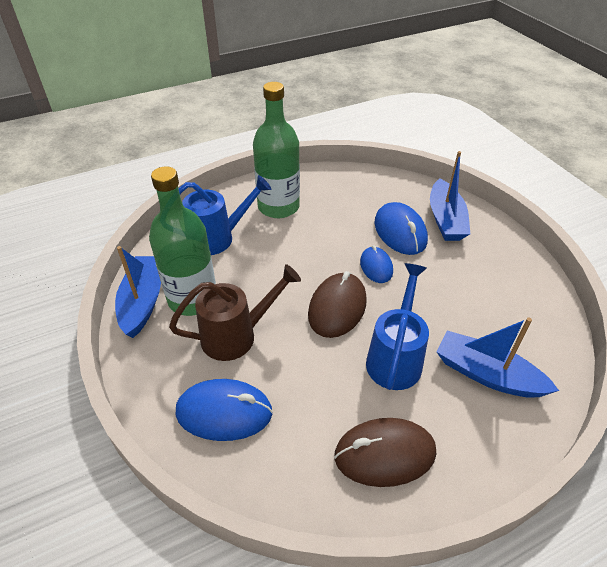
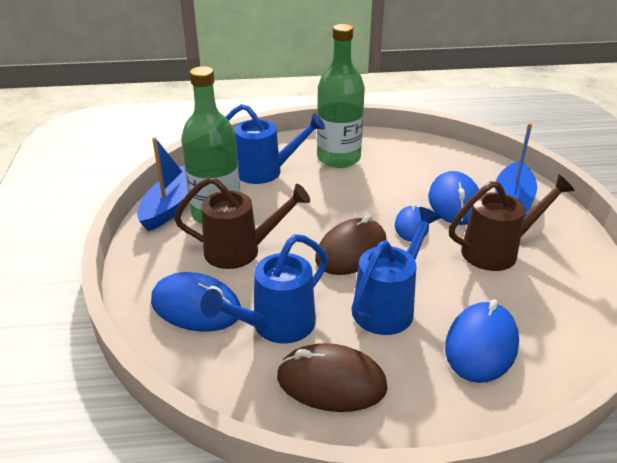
camera: 20 degrees right, 10 degrees down
(308, 410) = (276, 326): none -> blue watering can
(456, 273) = (497, 251): none -> brown watering can
(487, 374) = (481, 345): blue boat -> blue mouse

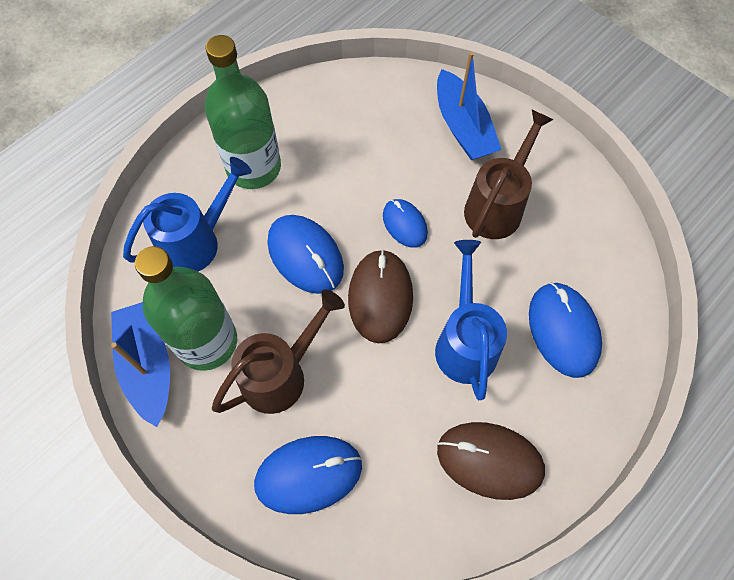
camera: 40 degrees left, 30 degrees up
(276, 326) = (396, 439): blue watering can -> none
(331, 382) = (489, 460): brown mouse -> brown mouse turned 45 degrees clockwise
(454, 202) = (415, 162): blue mouse -> blue mouse (305, 256)

